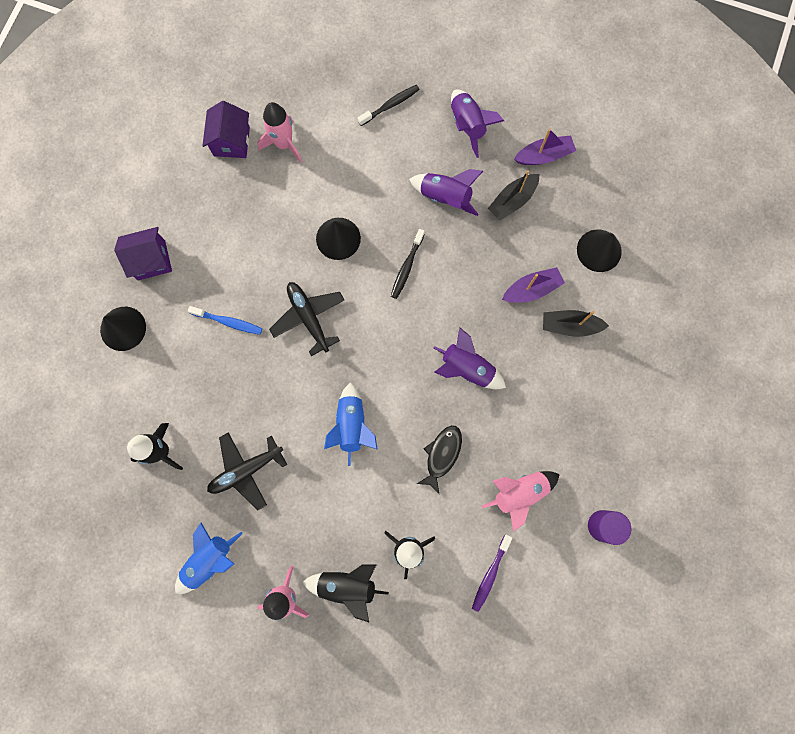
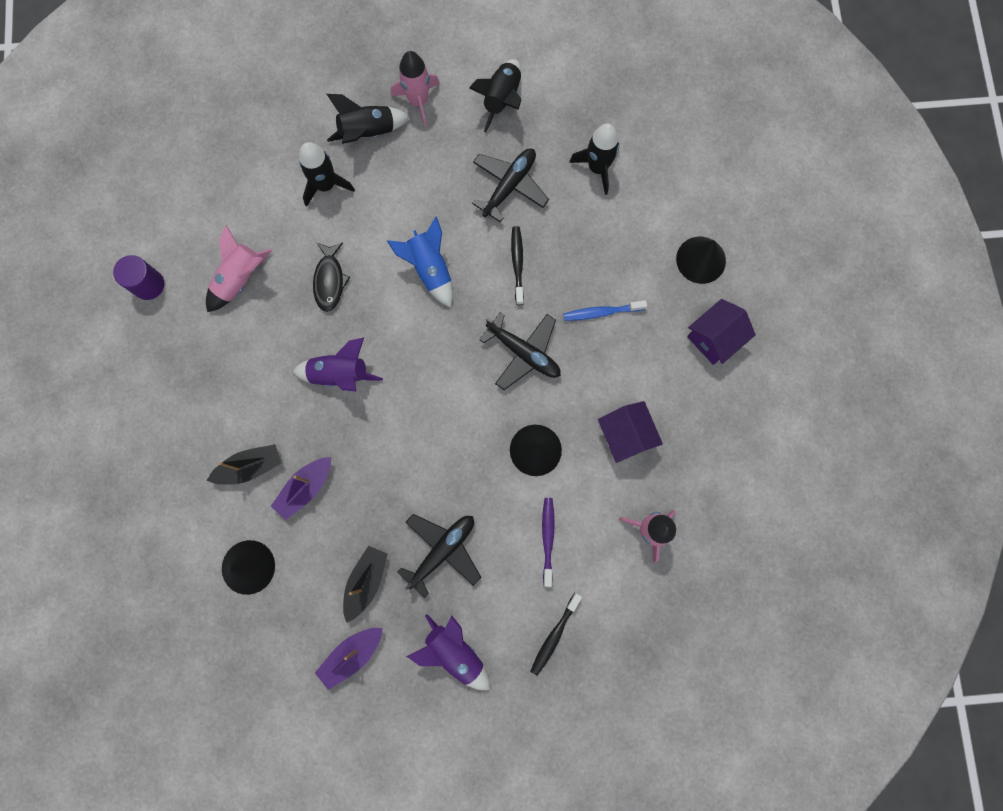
camera: 155 degrees right, 0 degrees up
(209, 559) = (502, 100): blue rocket -> black rocket
(231, 141) = (707, 506): purple house -> purple house (625, 435)
(406, 267) = (448, 452): black toothbrush -> black toothbrush (517, 264)
(445, 197) = (442, 550): purple rocket -> black plane
(490, 574) = (240, 197): purple toothbrush -> purple toothbrush (547, 538)

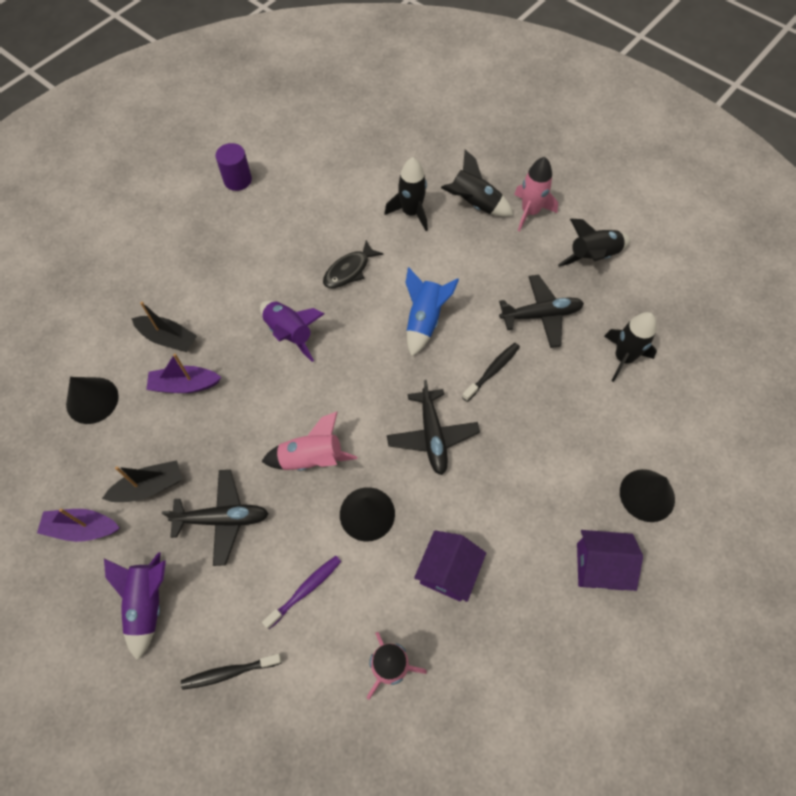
camera: 45 degrees right, 15 degrees down
(240, 279) = (294, 222): pink rocket -> pink rocket (311, 458)
(601, 312) = (523, 461): blue toothbrush -> none

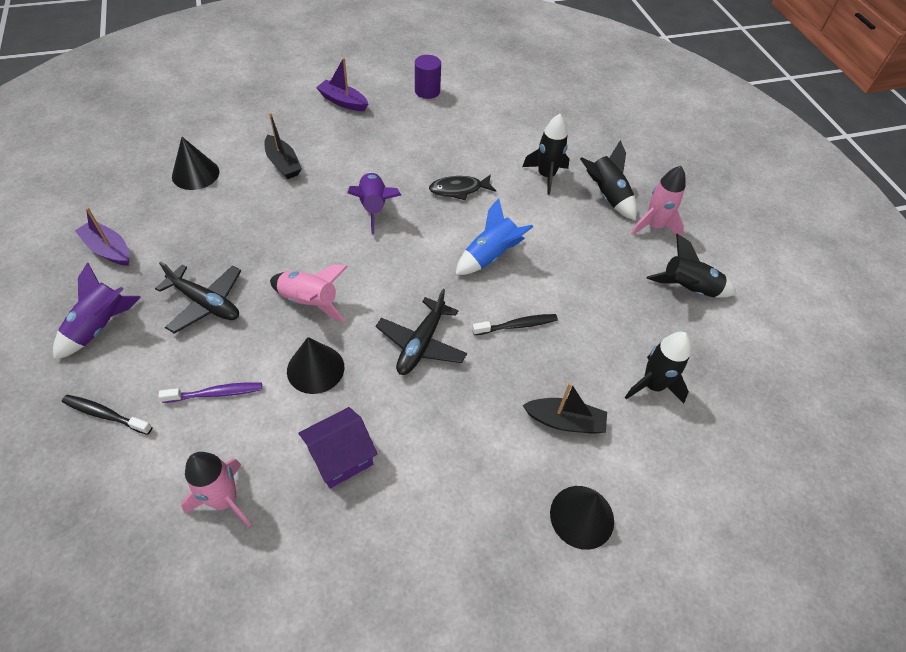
camera: 30 degrees right, 10 degrees down
(149, 487) = (177, 250): black boat -> black boat (565, 421)
(184, 385) = (266, 199): purple boat -> purple boat (343, 102)
(541, 315) = (599, 307): black plane -> none
(599, 566) = (482, 547): purple house -> none

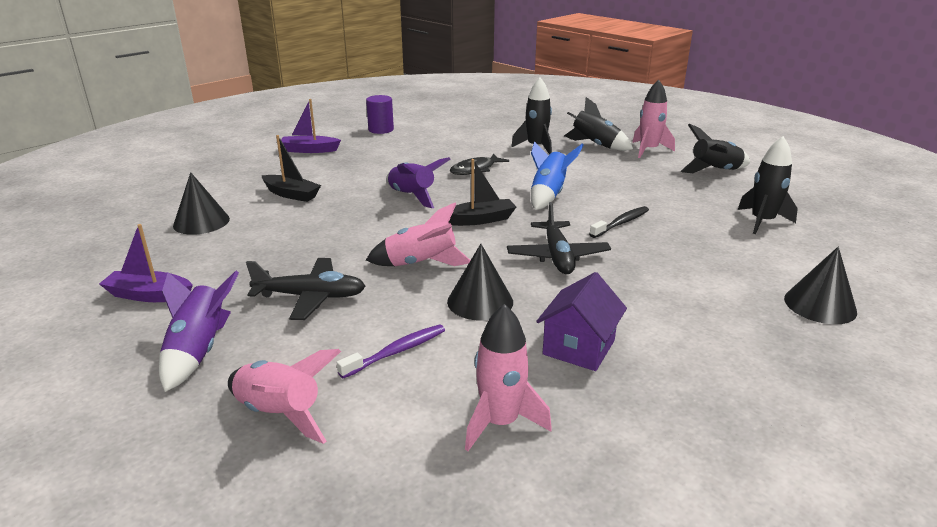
camera: 25 degrees left, 25 degrees down
(105, 414) = (280, 413): black toothbrush -> pink rocket
(565, 421) = (730, 260): black boat -> black boat (480, 220)

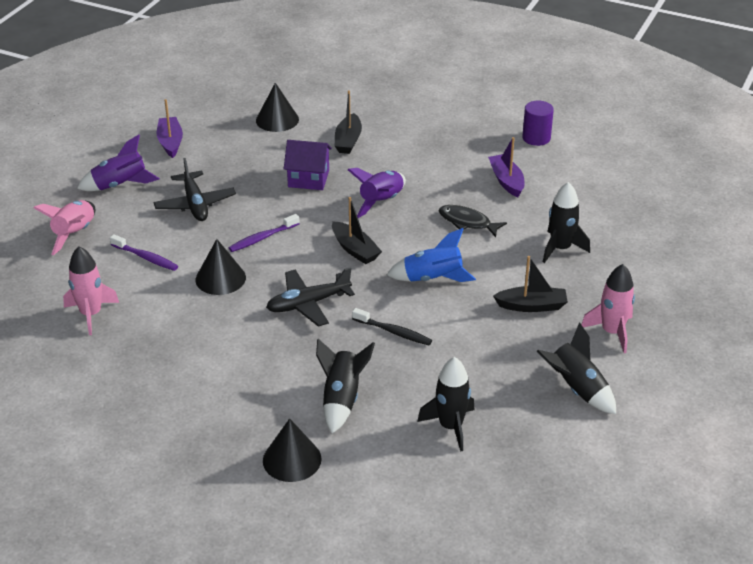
camera: 70 degrees right, 10 degrees up
(309, 150) = (450, 116): purple boat -> purple boat (506, 181)
(421, 264) = (262, 238): pink rocket -> purple toothbrush
(579, 347) = (179, 334): purple house -> purple house (308, 179)
(595, 145) = (598, 290): black rocket -> black rocket (341, 399)
(605, 167) = (532, 306): none -> black boat

